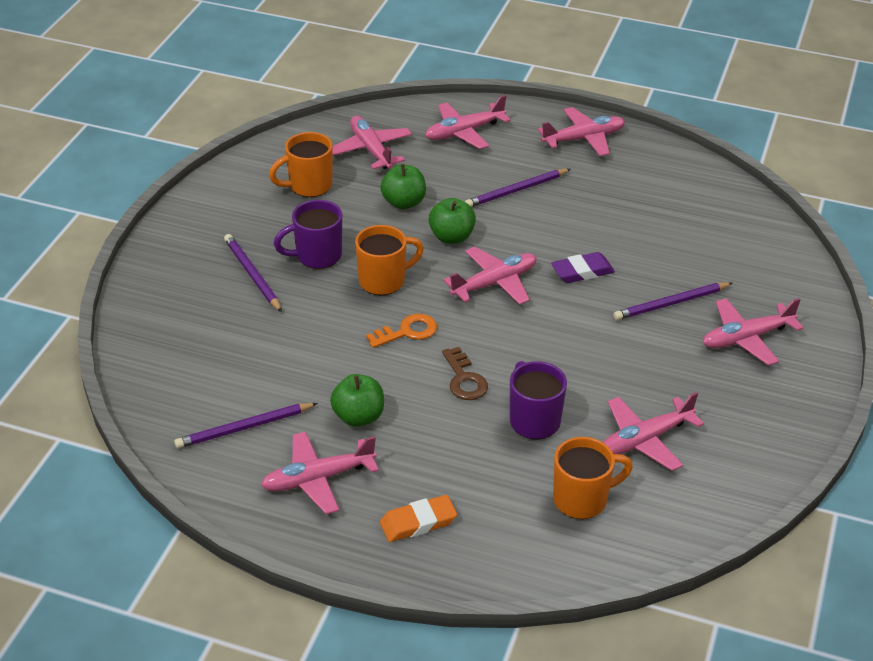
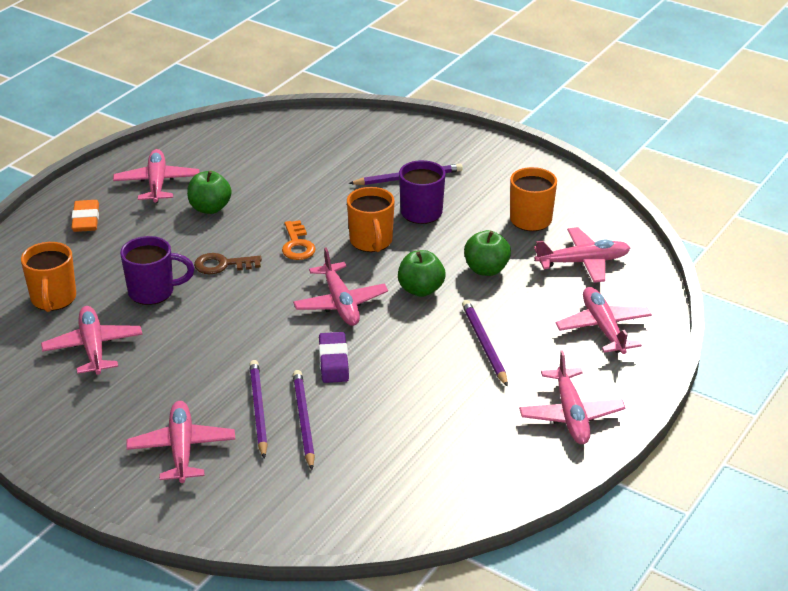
camera: 105 degrees right, 5 degrees down
(244, 428) = (228, 159): purple pencil -> purple pencil (303, 420)

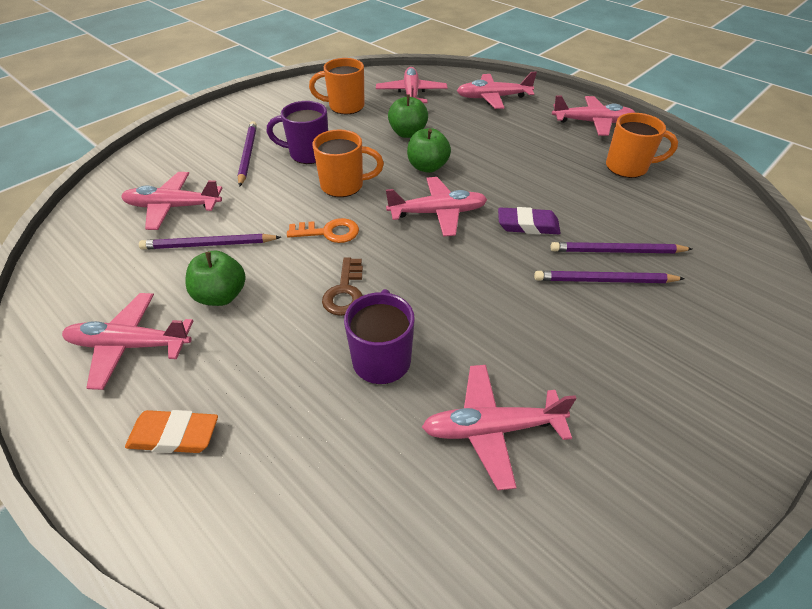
camera: 80 degrees left, 10 degrees up
(53, 299) = (369, 481): orange mug -> orange mug (628, 167)
(182, 449) = (677, 344): pink plane -> pink plane (173, 207)
(484, 344) = (508, 146): purple pencil -> purple pencil (209, 245)

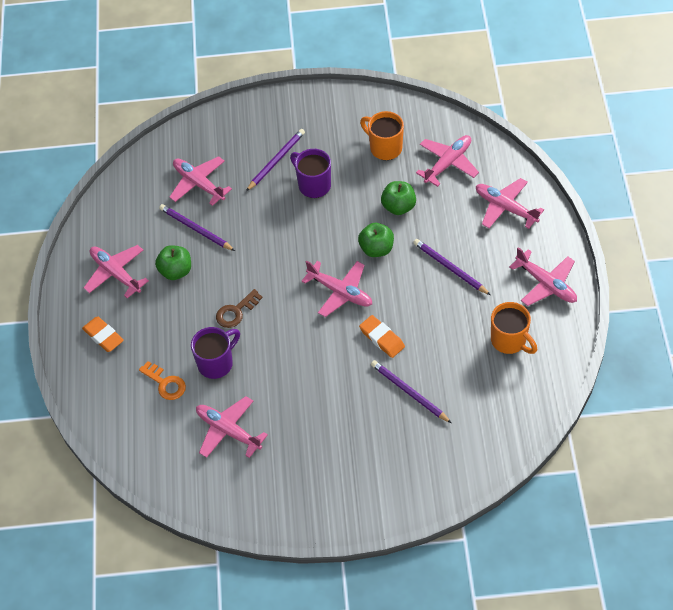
camera: 45 degrees right, 10 degrees up
(329, 232) = (265, 264): orange key -> orange key (165, 383)
(344, 186) = (308, 230): orange mug -> none
(528, 225) = (382, 338): purple eraser -> orange eraser
(604, 280) = (376, 403): purple pencil -> purple pencil (450, 268)

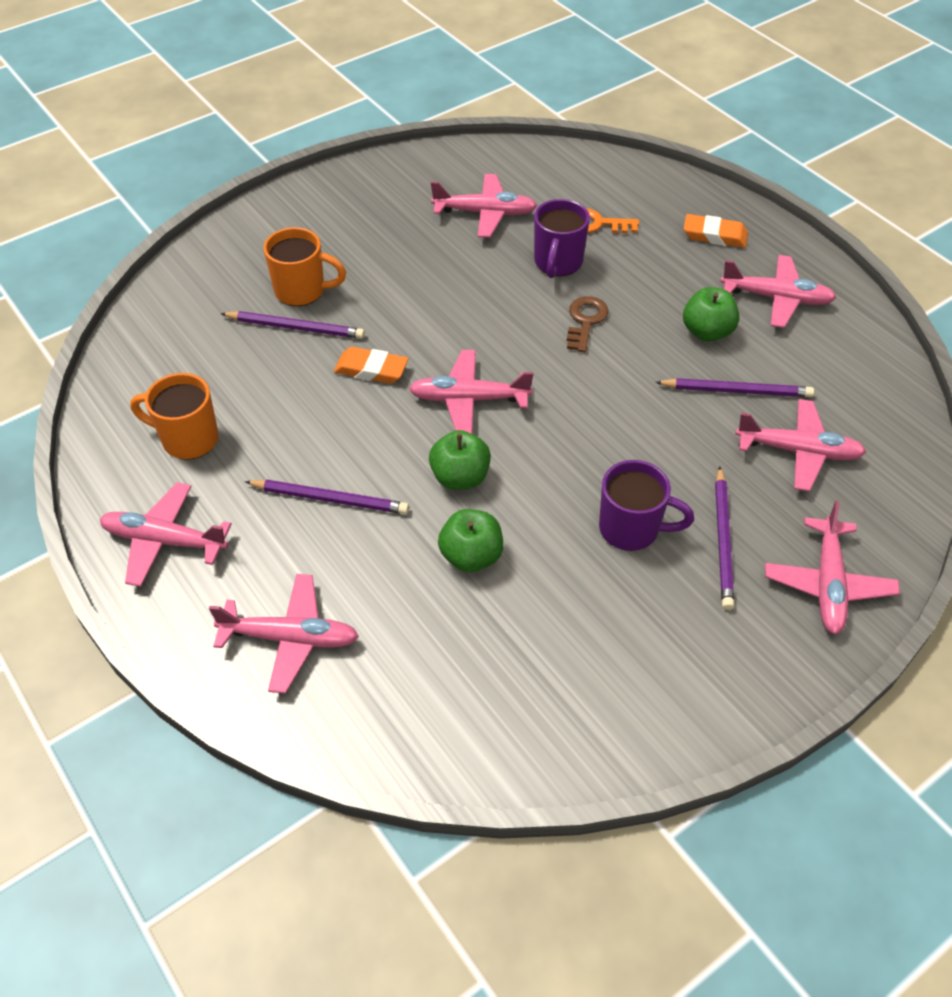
camera: 145 degrees right, 5 degrees down
(384, 148) = (568, 651): orange mug -> orange mug (302, 291)
(448, 163) = (438, 675): pink plane -> pink plane (828, 584)

